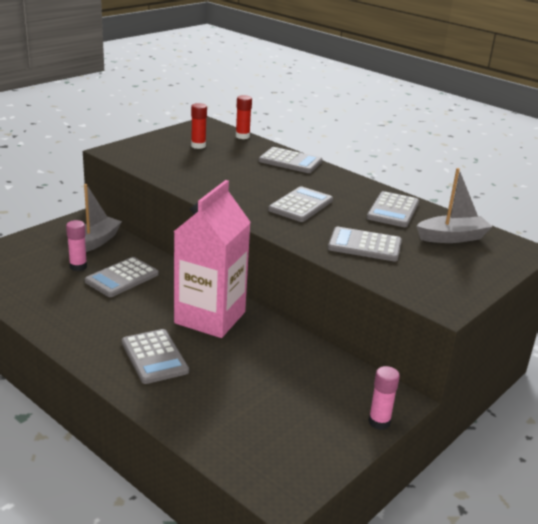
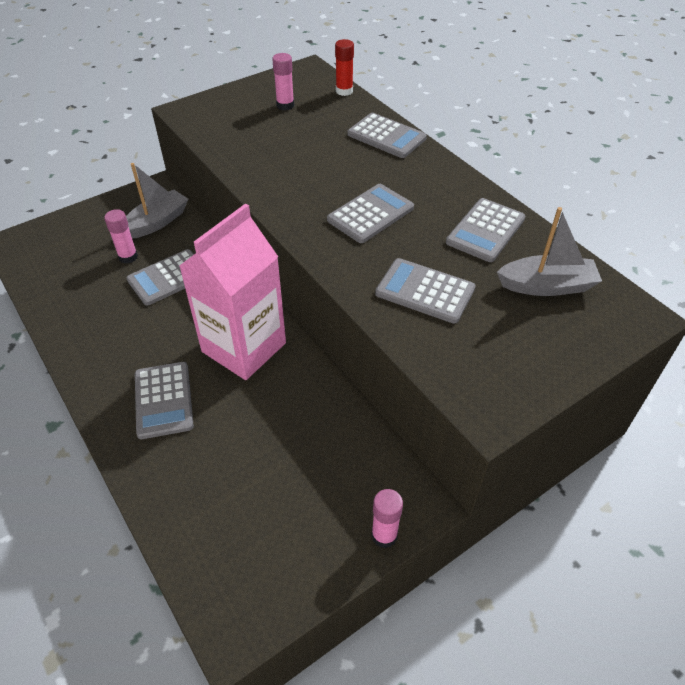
camera: 15 degrees right, 20 degrees up
(198, 146) = (285, 105): red glue stick -> pink glue stick

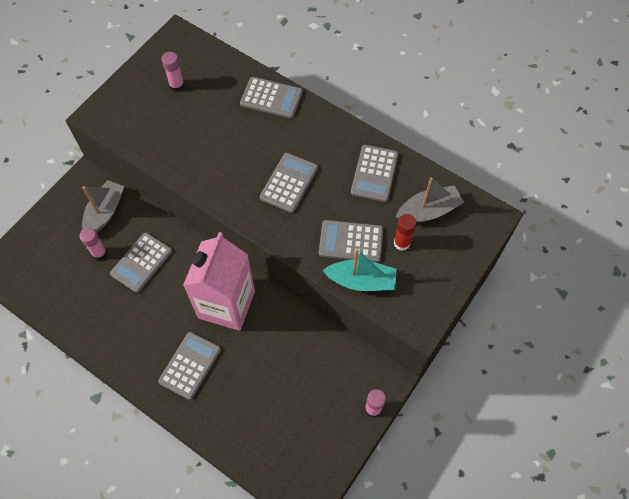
camera: 20 degrees left, 15 degrees up
(163, 400) = (190, 365): grey calculator -> grey calculator turned 120 degrees counterclockwise
(344, 91) = (218, 55): red glue stick -> red glue stick (401, 243)
(421, 338) = (361, 281): none -> turquoise boat

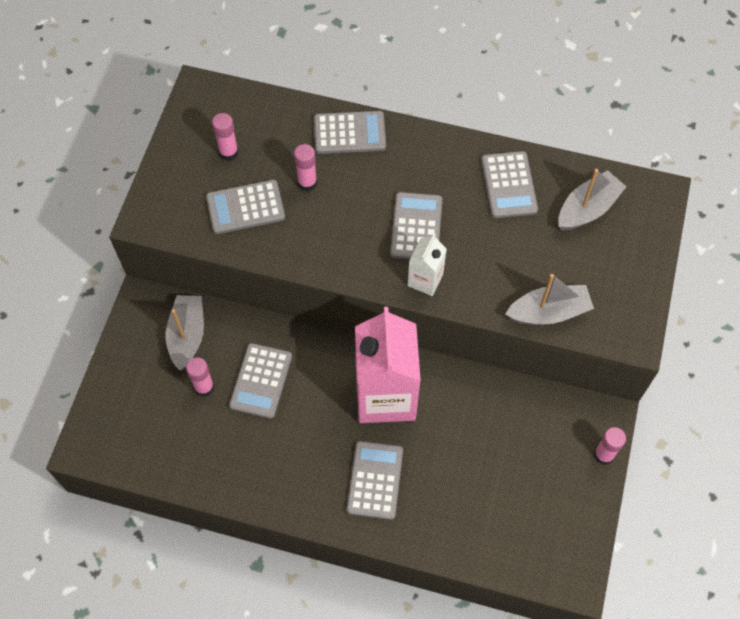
camera: 20 degrees left, 0 degrees up
(223, 125) = (307, 183): none -> pink glue stick
(277, 225) = (425, 280): none -> white carton
(351, 241) = (517, 271): grey calculator -> grey calculator (245, 207)
(361, 281) = (548, 312): turquoise boat -> grey boat
(401, 243) = (574, 255): red glue stick -> none

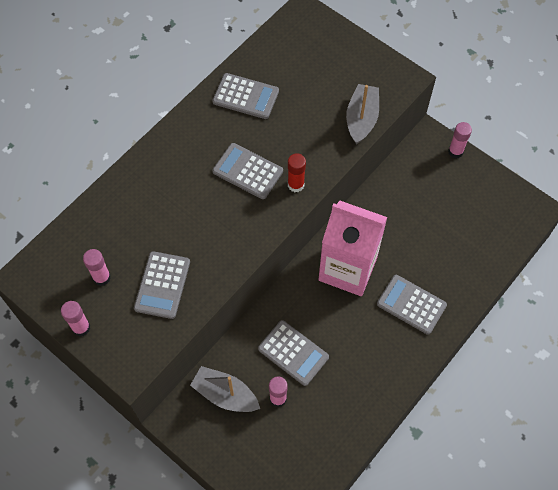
camera: 65 degrees left, 0 degrees up
(307, 183) = (165, 230): pink glue stick -> pink glue stick (81, 327)
(349, 133) = (137, 181): grey calculator -> none
(425, 280) = (296, 185): white carton -> red glue stick
(587, 209) = (292, 58): grey boat -> none

